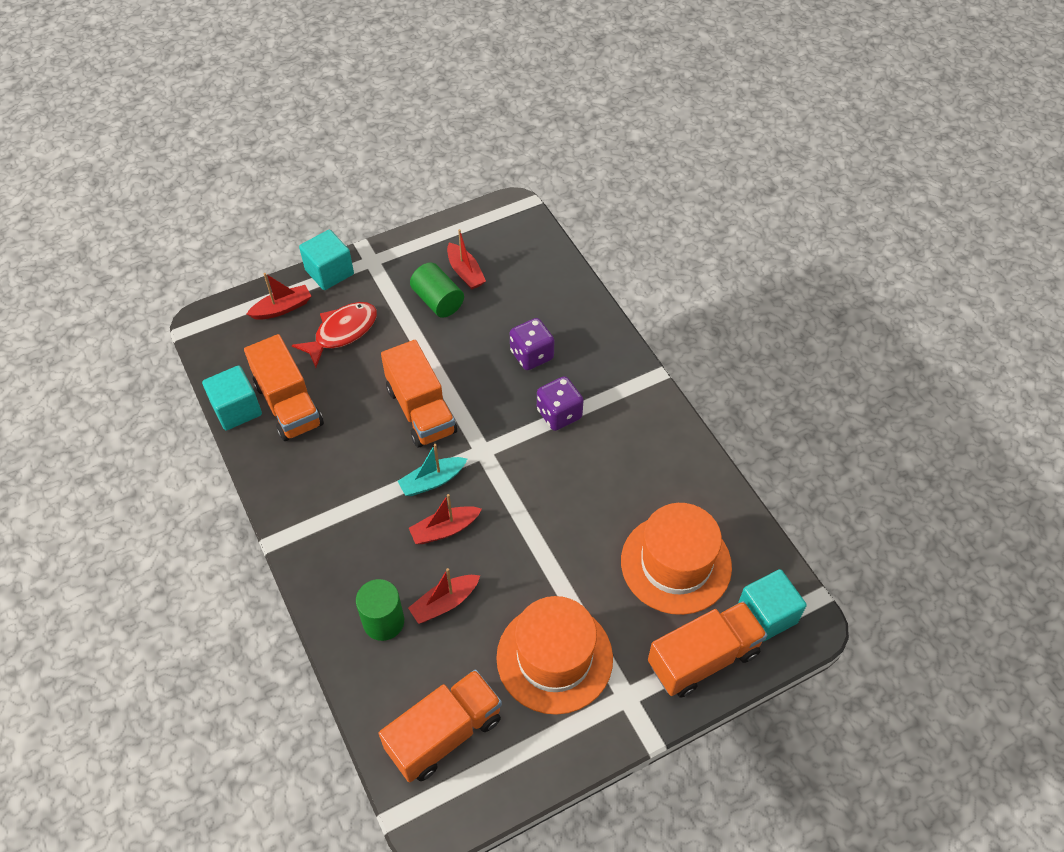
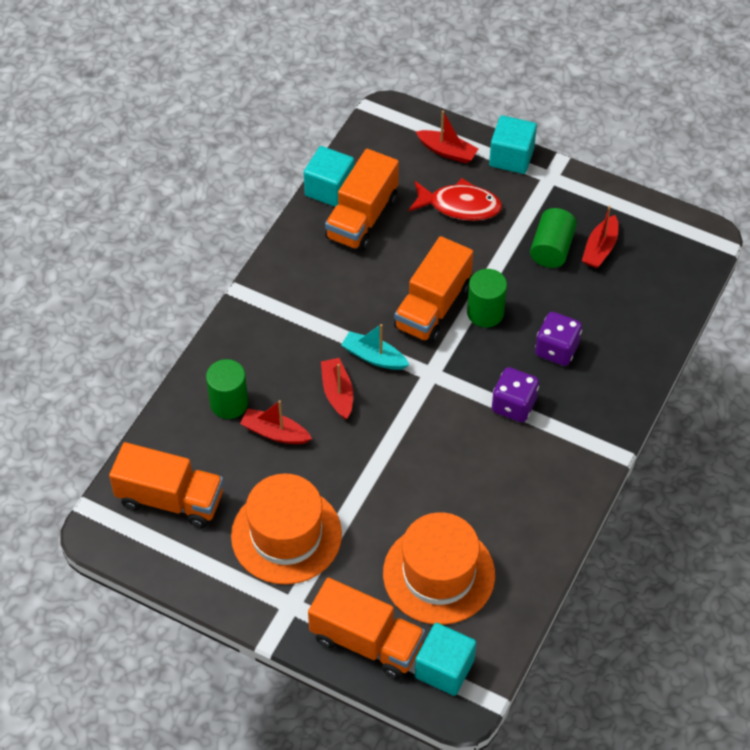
camera: 55 degrees right, 0 degrees up
(444, 529) = (337, 393): red boat -> red boat turned 45 degrees clockwise
(457, 379) = (485, 313): none -> green cylinder

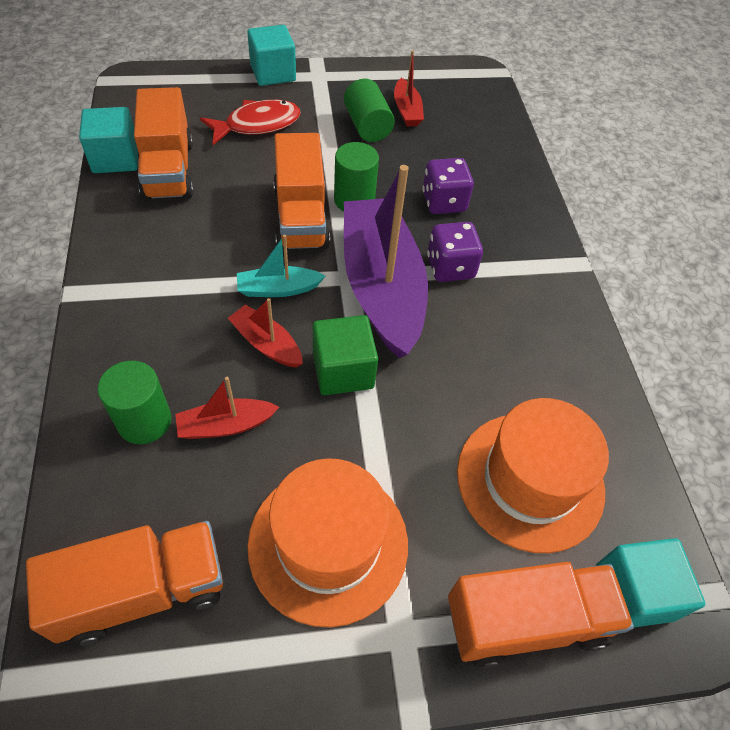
camera: 40 degrees left, 0 degrees up
(374, 438) = (343, 370): none -> green cube
(447, 151) = (211, 89): red boat -> none
(449, 393) = (381, 286): none -> purple boat

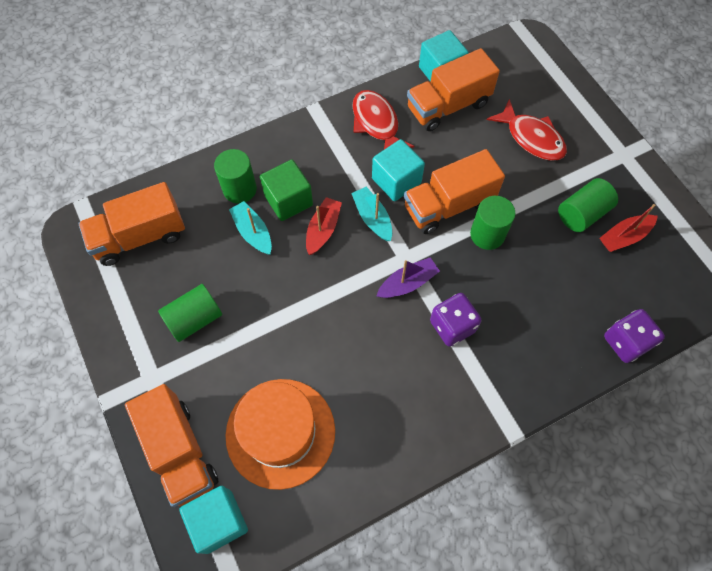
camera: 75 degrees right, 10 degrees up
(142, 591) = (140, 237): orange truck -> orange truck turned 105 degrees clockwise
(145, 239) = (376, 123): none -> red fish
(226, 425) = (253, 232): red boat -> turquoise boat
(273, 73) = (602, 122): turquoise cube -> turquoise cube (396, 181)
(328, 543) = (195, 319): orange hat -> green cylinder
(343, 370) = (321, 284): green cube -> green cube (288, 200)
(381, 286) = (407, 283): purple boat -> purple boat, size x0.44
(443, 202) = (524, 300): purple dice -> purple dice (626, 342)

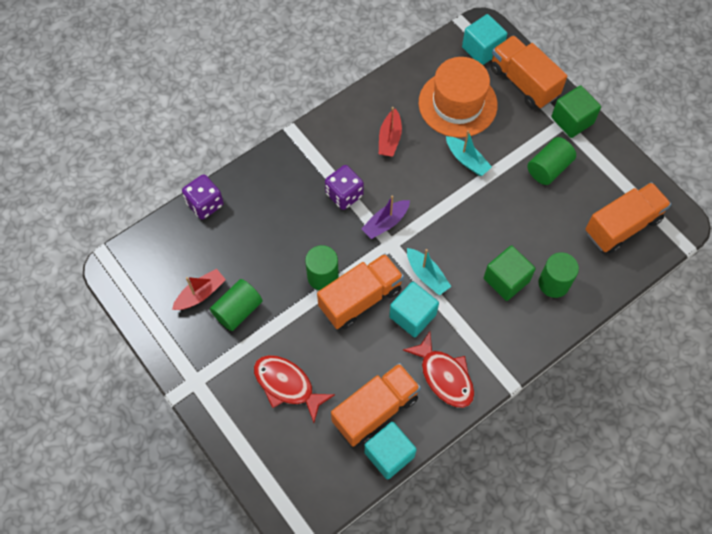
camera: 170 degrees right, 0 degrees up
(139, 380) = (572, 120): none -> green cube
(253, 232) = (527, 245): turquoise boat -> turquoise boat (467, 160)
(323, 230) = (468, 257): red boat -> red boat (389, 139)

